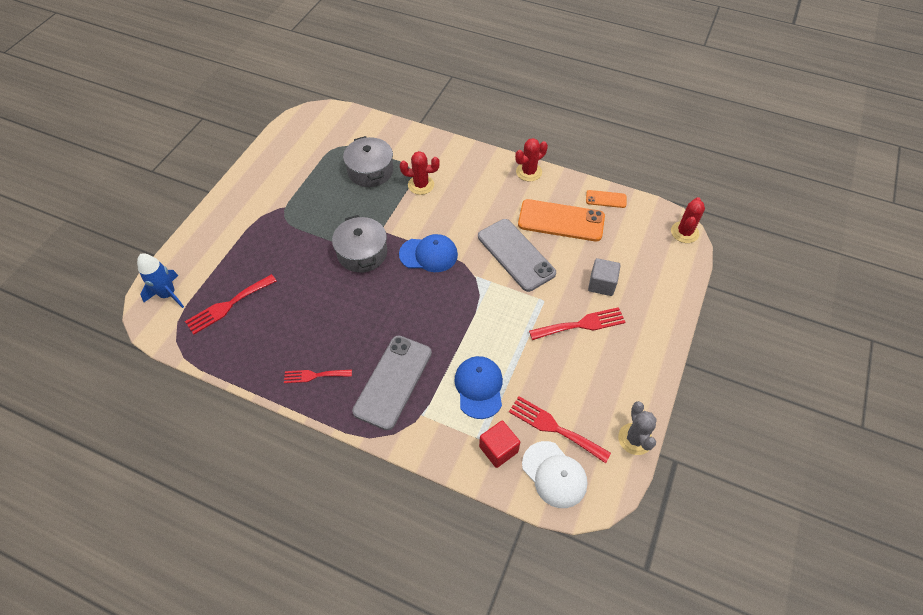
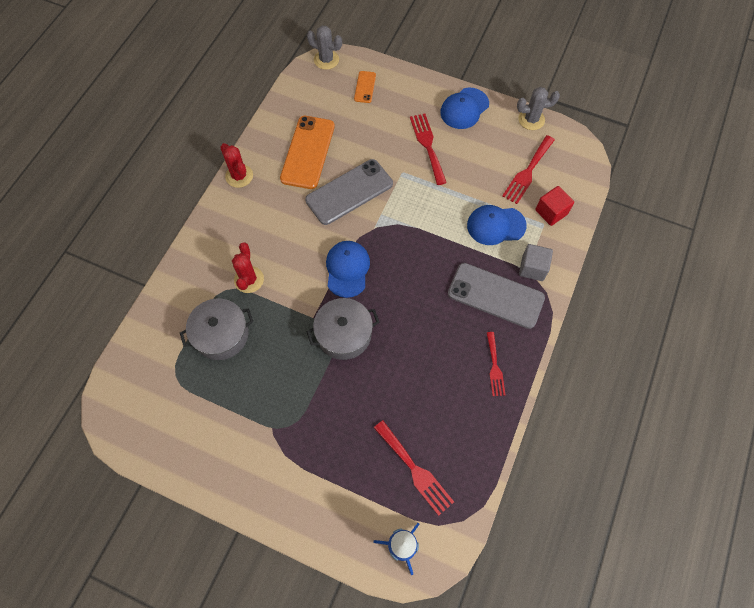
camera: 90 degrees left, 10 degrees up
(554, 474) = (567, 174): white cap -> none
(601, 284) = (384, 127): grey cube -> grey cube (532, 268)
(606, 199) = (282, 114): orange phone -> orange phone (365, 87)
(640, 364) = (464, 108): none -> blue cap
(684, 232) = (326, 60): red cactus -> grey cactus

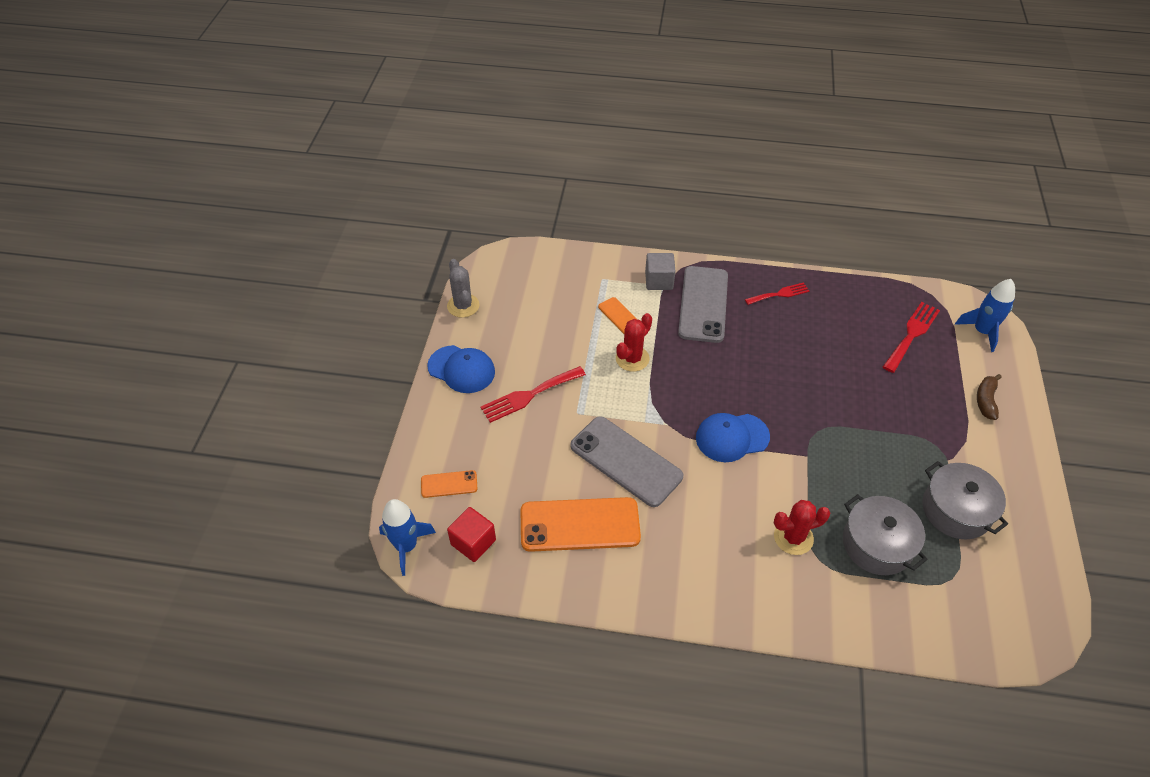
camera: 105 degrees left, 15 degrees down
(239, 176) = (647, 601): red cactus -> red cactus (632, 358)
(319, 499) = (985, 401): none -> brown banana
(326, 60) = (406, 546): grey cactus -> blue rocket
(344, 334) = (811, 421): grey pot -> grey pot (956, 510)
(496, 225) = (619, 316): blue cap -> orange phone
(527, 172) = (539, 299): red fork -> none
(551, 212) = (585, 275): red cube -> red cube (473, 542)

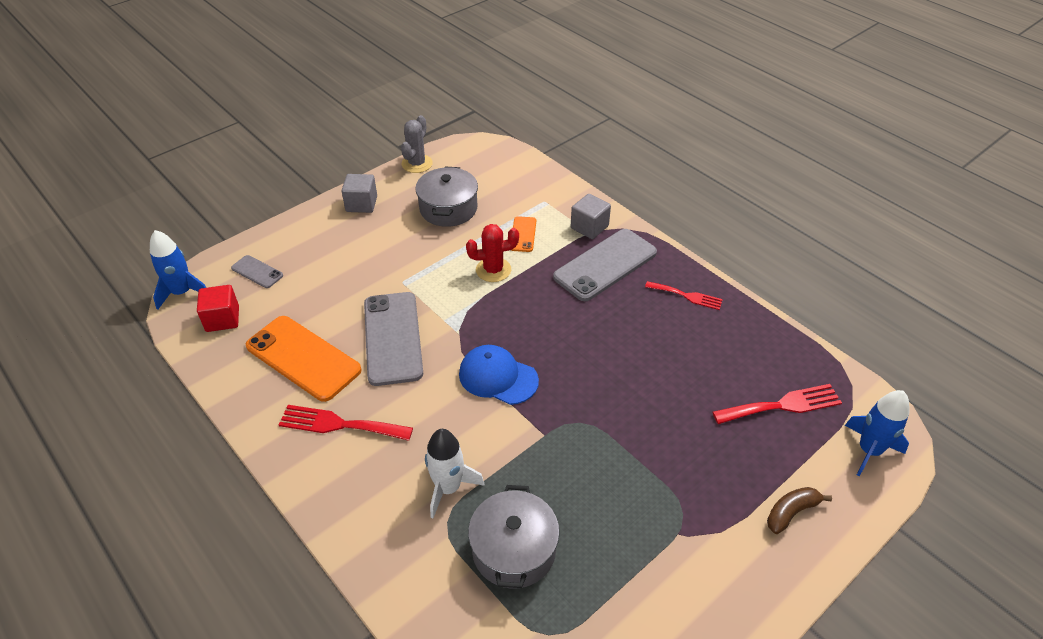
camera: 40 degrees right, 5 degrees down
(449, 484) = (257, 272): orange phone -> grey phone
(461, 369) = (361, 204): blue cap -> grey cube
(529, 395) = (384, 249): red fork -> red fork (339, 424)
(793, 537) = (448, 488): red cactus -> white rocket
(956, 510) = (629, 581): grey pot -> grey pot (448, 208)

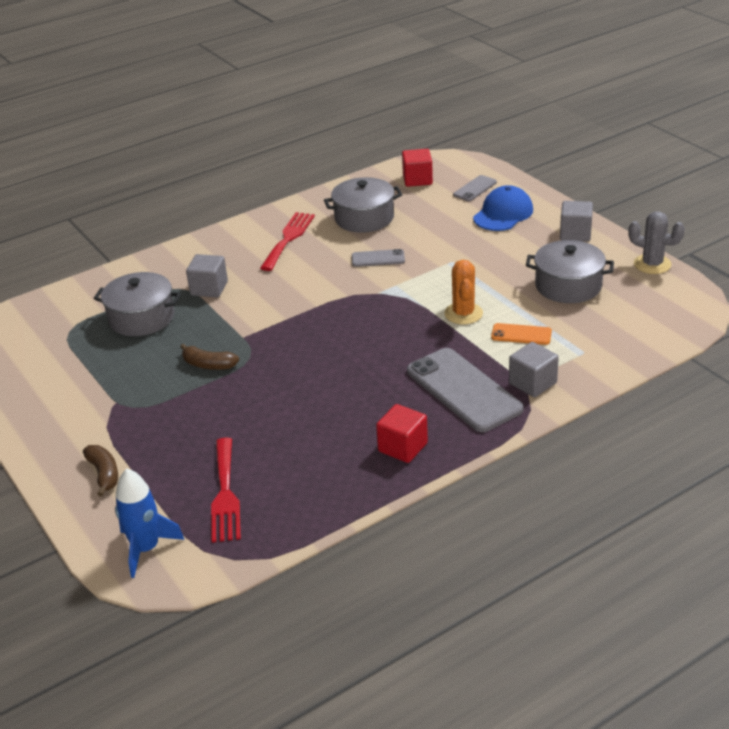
camera: 100 degrees right, 10 degrees down
(182, 292) = (452, 159): blue rocket -> none
(303, 358) = (364, 218): orange phone -> grey pot
(393, 338) = (378, 258): grey phone -> grey phone, size x0.49
(448, 488) = (209, 288): white rocket -> grey cube
(493, 270) = (463, 313): red cactus -> orange cactus
(498, 377) = (316, 314): blue cap -> blue cap (503, 214)
(598, 457) = (208, 365): none -> brown banana
(687, 296) = (402, 447): red fork -> red cube

